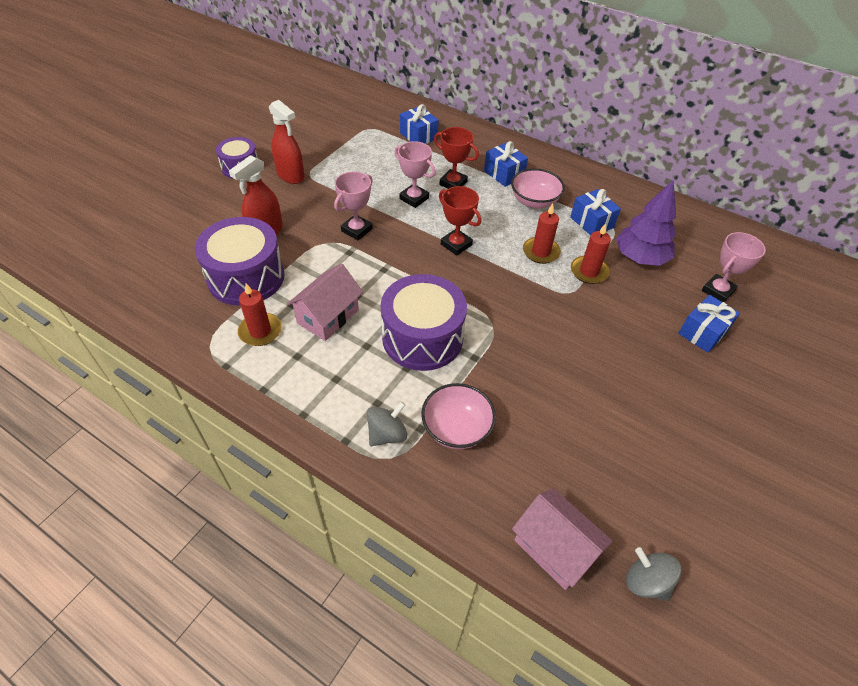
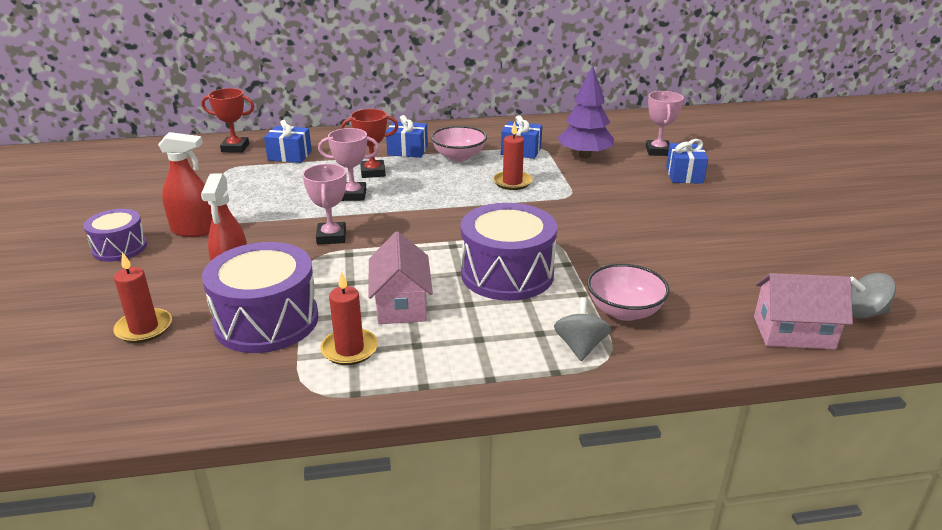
camera: 40 degrees left, 20 degrees down
(456, 244) = (439, 207): red trophy -> red trophy (235, 148)
(589, 271) = (564, 178): red candle -> red candle (144, 328)

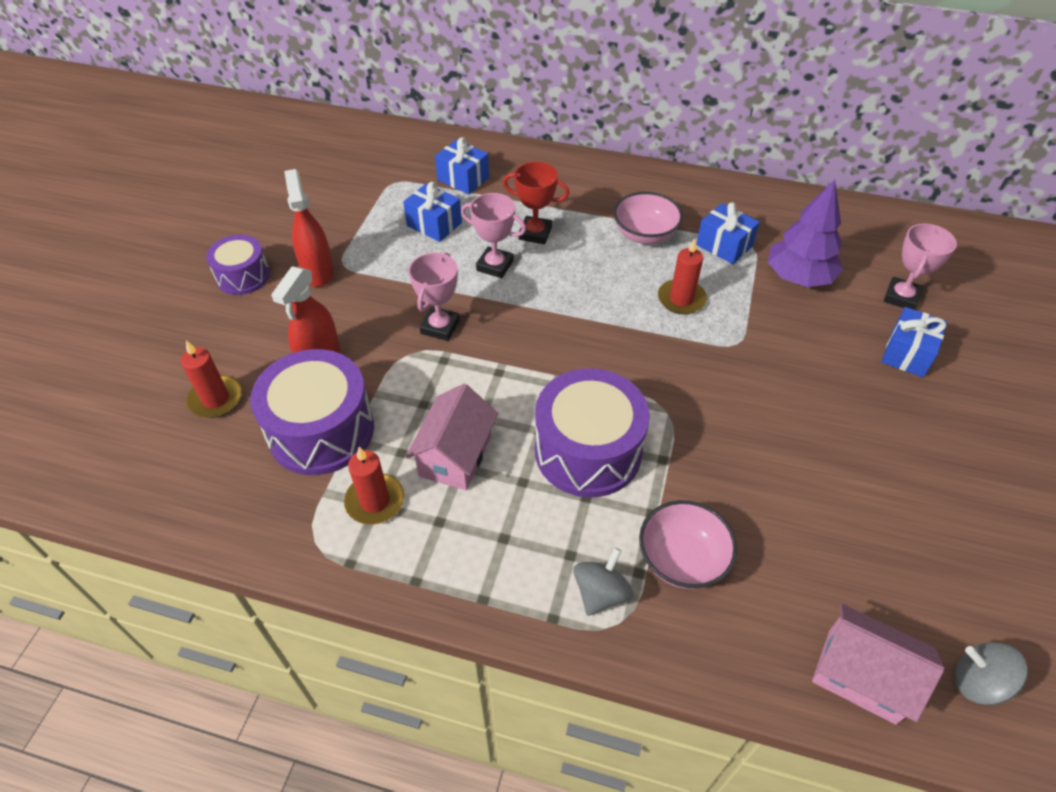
camera: 25 degrees right, 20 degrees up
(194, 230) = (318, 272): red spray bottle -> red spray bottle turned 135 degrees counterclockwise
(235, 148) = (415, 149): red trophy -> none
(407, 151) = (592, 206): blue gift -> blue gift (434, 224)

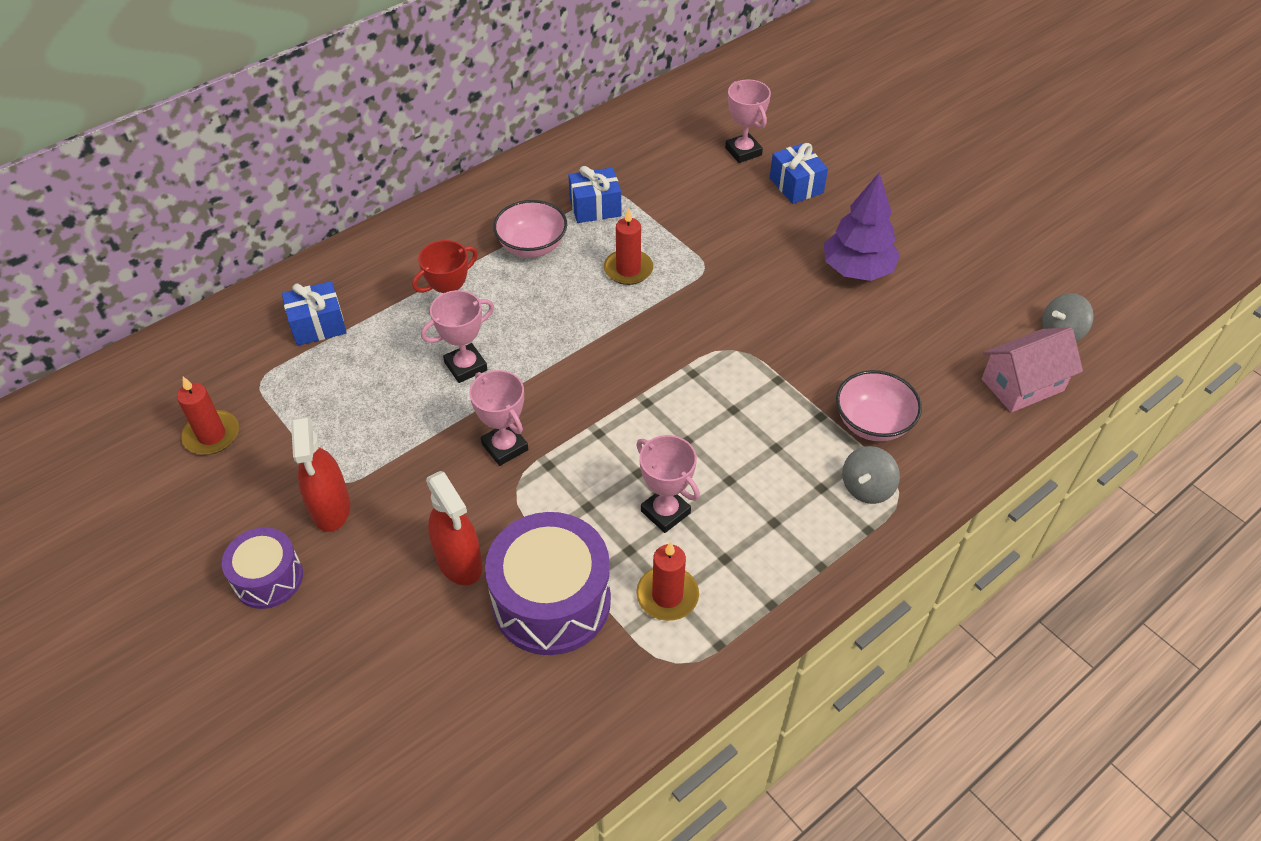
camera: 55 degrees left, 0 degrees up
(216, 399) = (431, 676): red candle -> red candle (211, 435)
(318, 272) = (331, 508): red spray bottle -> red spray bottle turned 120 degrees counterclockwise
(434, 224) = (361, 381): blue gift -> none
(455, 456) = (665, 512): pink house -> pink trophy
(588, 451) = (732, 421): purple drum -> none
(600, 593) = (867, 488): grey spinning top -> grey spinning top turned 120 degrees counterclockwise
(798, 277) = (672, 189): purple tree -> purple tree (857, 270)

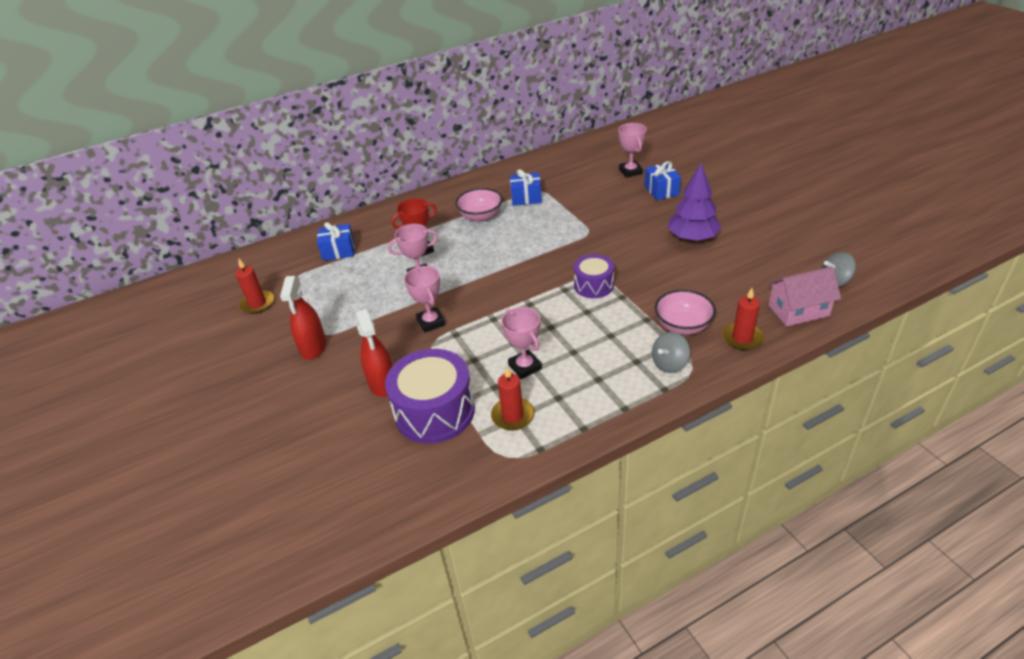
camera: 15 degrees right, 10 degrees down
(268, 578) = (263, 382): purple drum -> purple drum (593, 285)
(628, 269) = (538, 231): red candle -> red candle (742, 338)

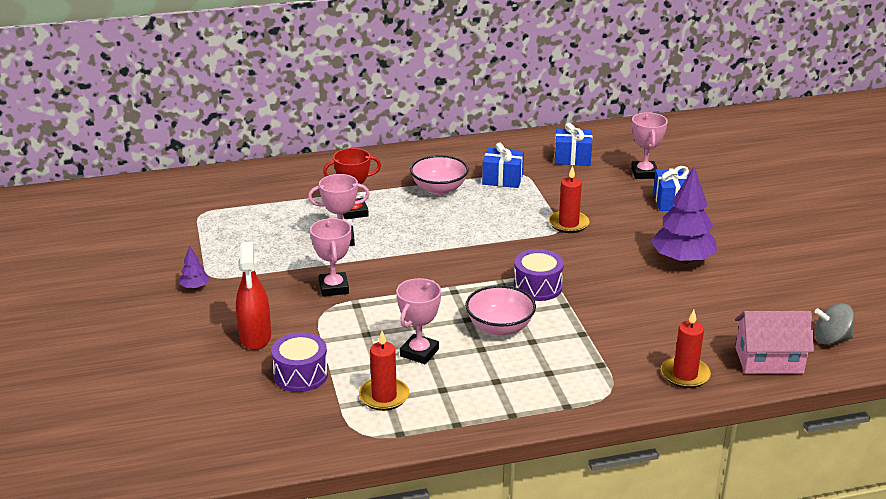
camera: 10 degrees right, 10 degrees down
(257, 304) = (150, 232): red candle -> red candle (568, 224)
(313, 347) = (195, 287): red spray bottle -> purple tree
(338, 251) = (260, 195): blue gift -> blue gift (572, 158)
(434, 411) = (301, 375): purple drum -> purple drum, size x0.58
(525, 367) = (419, 352): pink trophy -> pink trophy turned 45 degrees clockwise
(669, 364) = (585, 383): grey spinning top -> none
(683, 326) = (621, 348): pink bowl -> pink bowl (500, 327)

